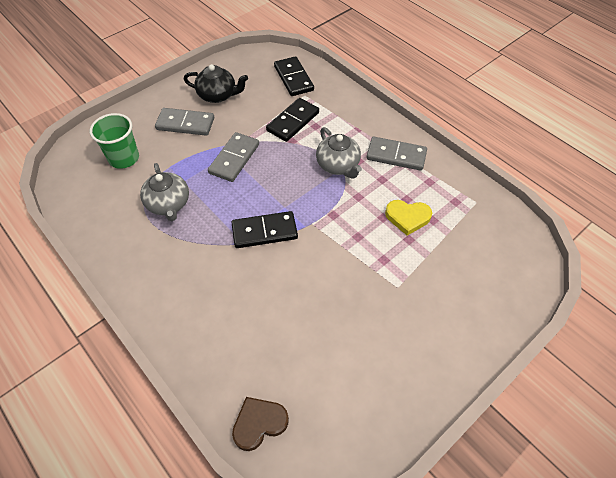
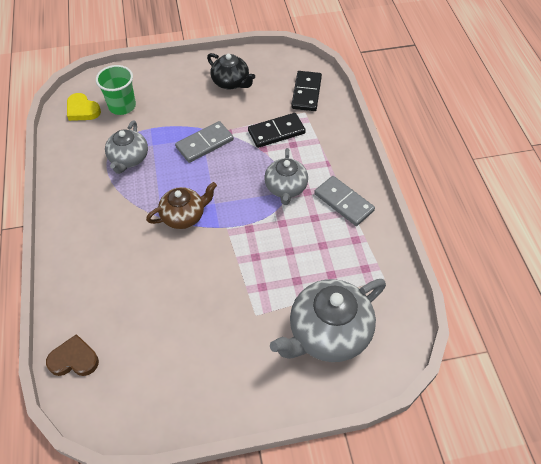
camera: 30 degrees right, 0 degrees up
(185, 124) = (187, 97): grey domino -> none
(264, 231) = (184, 216): black domino -> brown teapot
(407, 217) = (310, 261): yellow heart -> yellow heart (82, 110)
(469, 270) = (328, 333): none -> grey teapot

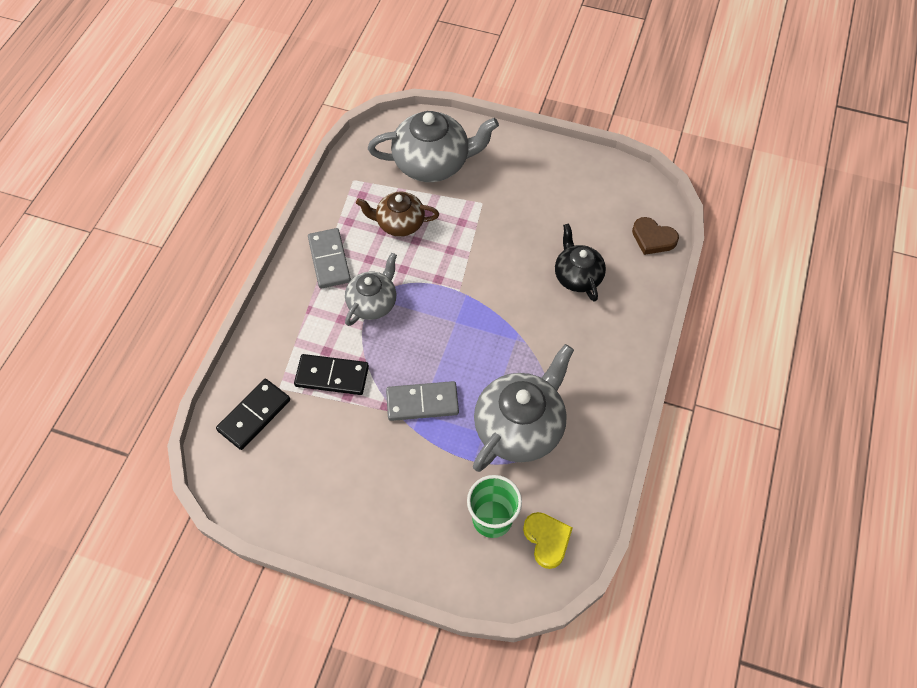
camera: 150 degrees left, 5 degrees up
(128, 159) = (520, 426): grey teapot -> grey teapot, size x1.64
(184, 216) = (494, 323): brown teapot -> brown teapot (399, 223)
(231, 82) = (331, 484): black teapot -> black teapot (577, 276)

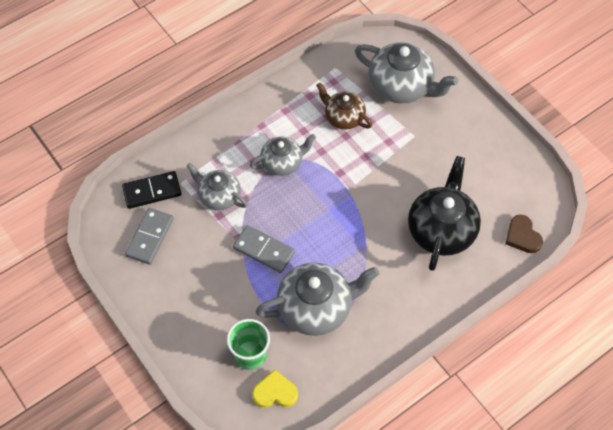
camera: 35 degrees right, 0 degrees up
(329, 260) = (276, 115): grey domino -> grey domino (150, 237)
(332, 376) = (219, 196): black domino -> grey teapot
(547, 540) = (275, 392): yellow heart -> yellow heart turned 105 degrees counterclockwise
(577, 276) = (441, 230): black teapot -> black teapot, size x1.64

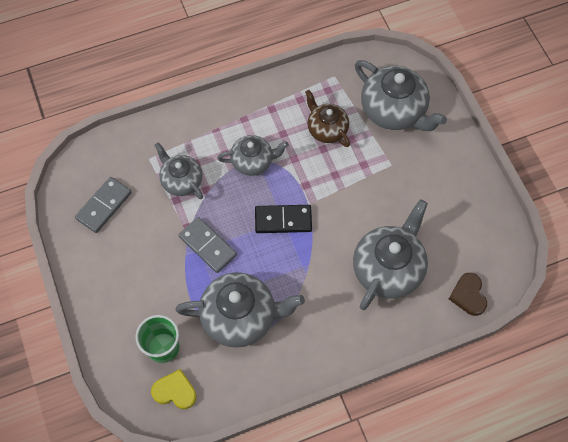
camera: 15 degrees right, 5 degrees up
(152, 191) = (120, 160): black domino -> black domino (283, 220)
(441, 230) = (388, 268): black teapot -> grey teapot

